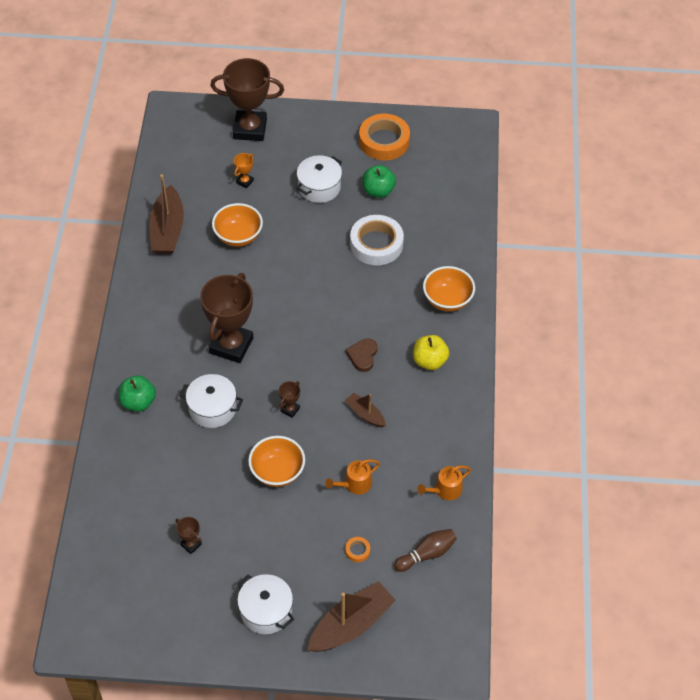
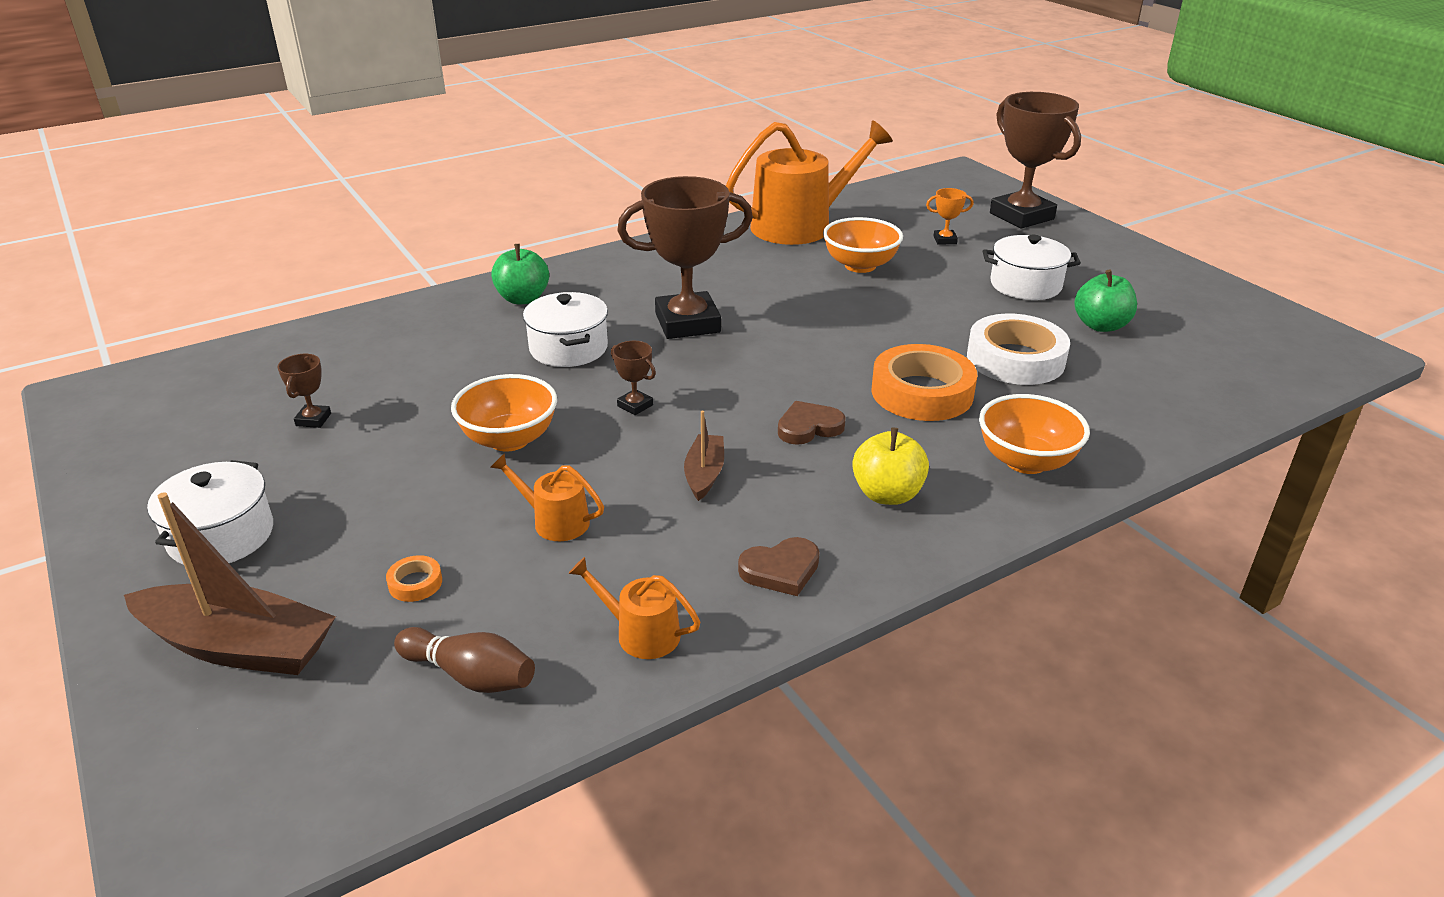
camera: 55 degrees right, 20 degrees down
(167, 230) = (800, 226): brown boat -> orange watering can
(290, 409) = (635, 405): brown trophy -> brown trophy turned 45 degrees clockwise
(384, 141) = (1182, 298): orange tape -> orange tape (922, 392)
(445, 426) = (781, 570): none -> brown heart

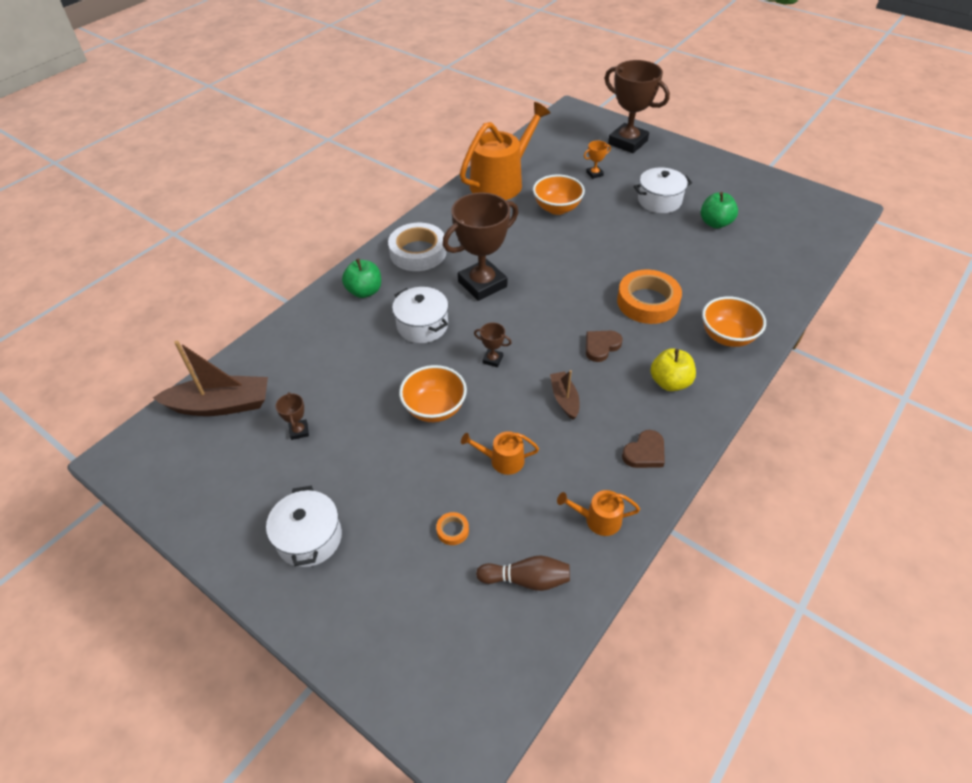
camera: 20 degrees left, 15 degrees up
(238, 646) = (382, 609): brown boat -> brown boat (220, 405)
(1015, 359) = (683, 262): white tape -> white tape (418, 252)

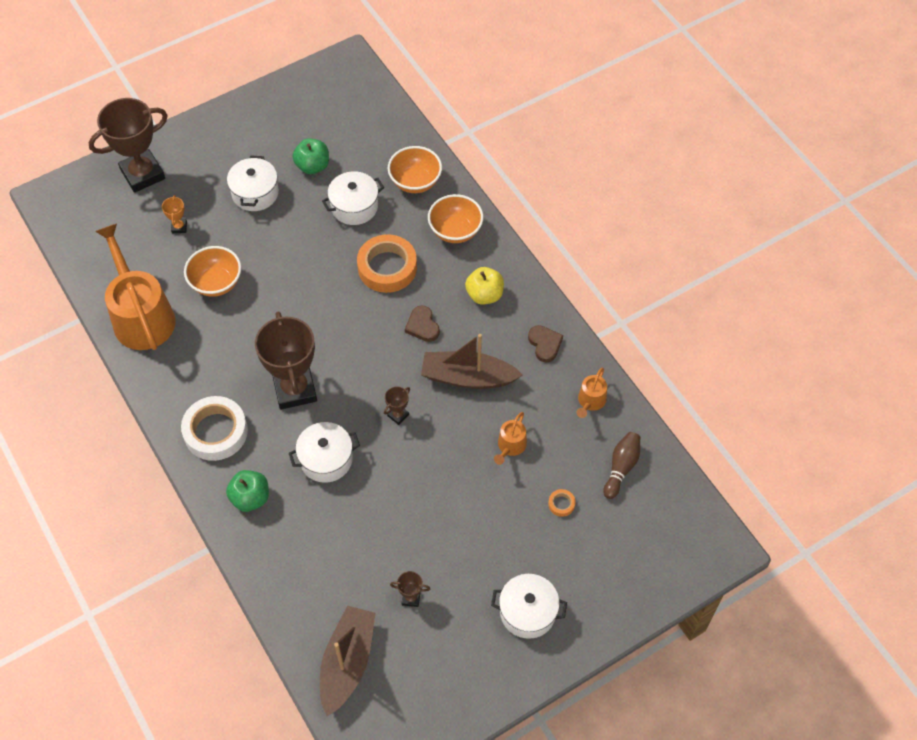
camera: 70 degrees left, 10 degrees up
(435, 408) = (434, 480): orange bowl -> orange bowl (415, 182)
(564, 399) = (468, 377): brown boat -> brown boat, size x1.86
(695, 261) = (354, 206): none -> white pot

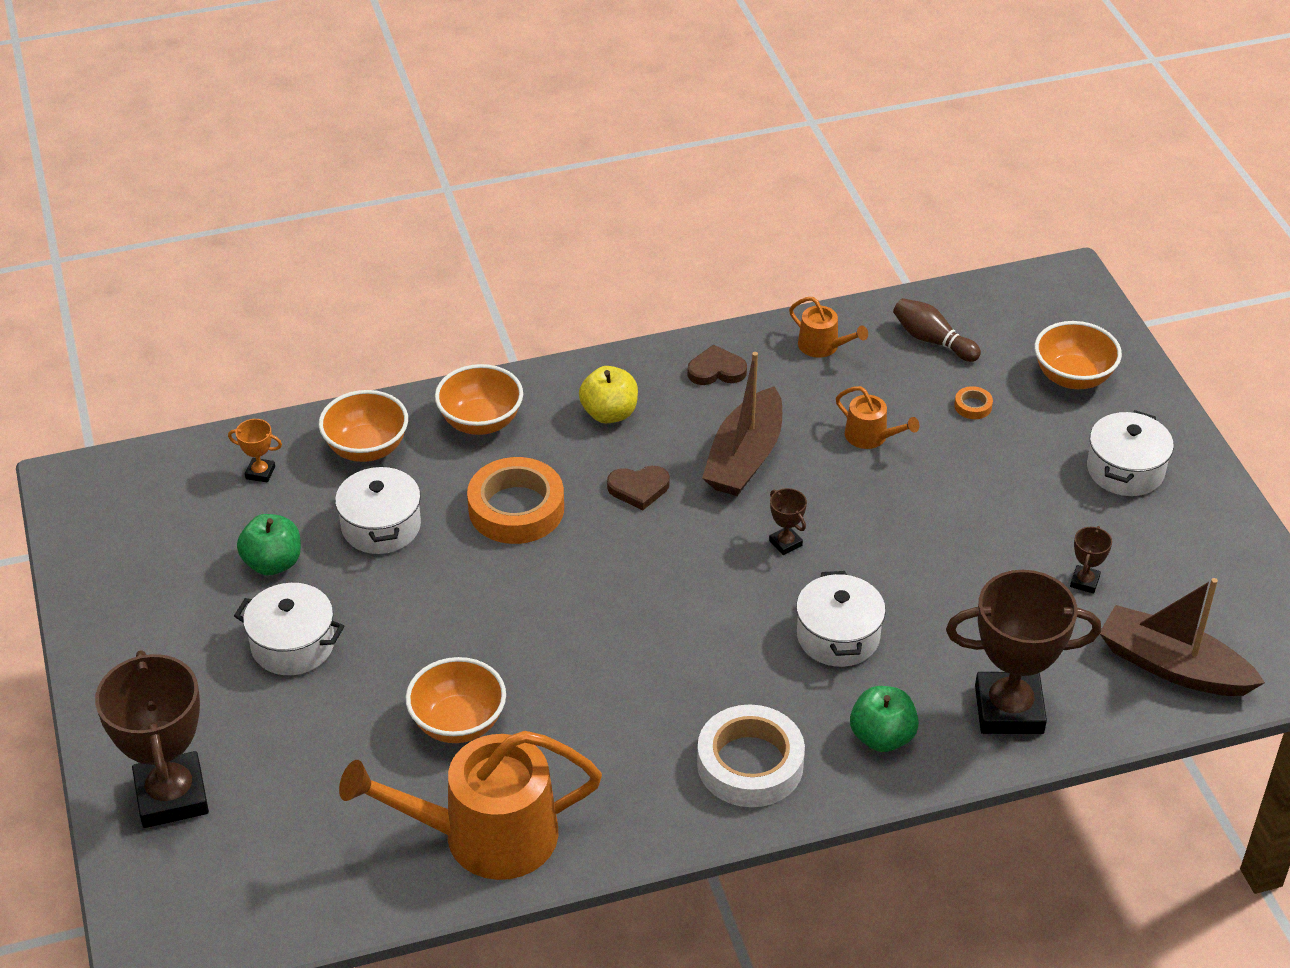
camera: 75 degrees left, 15 degrees down
(179, 227) = (317, 758): orange trophy -> orange trophy (260, 472)
(295, 389) = (702, 653): brown trophy -> brown trophy (1009, 710)
(614, 565) = (1073, 377): none -> orange bowl

